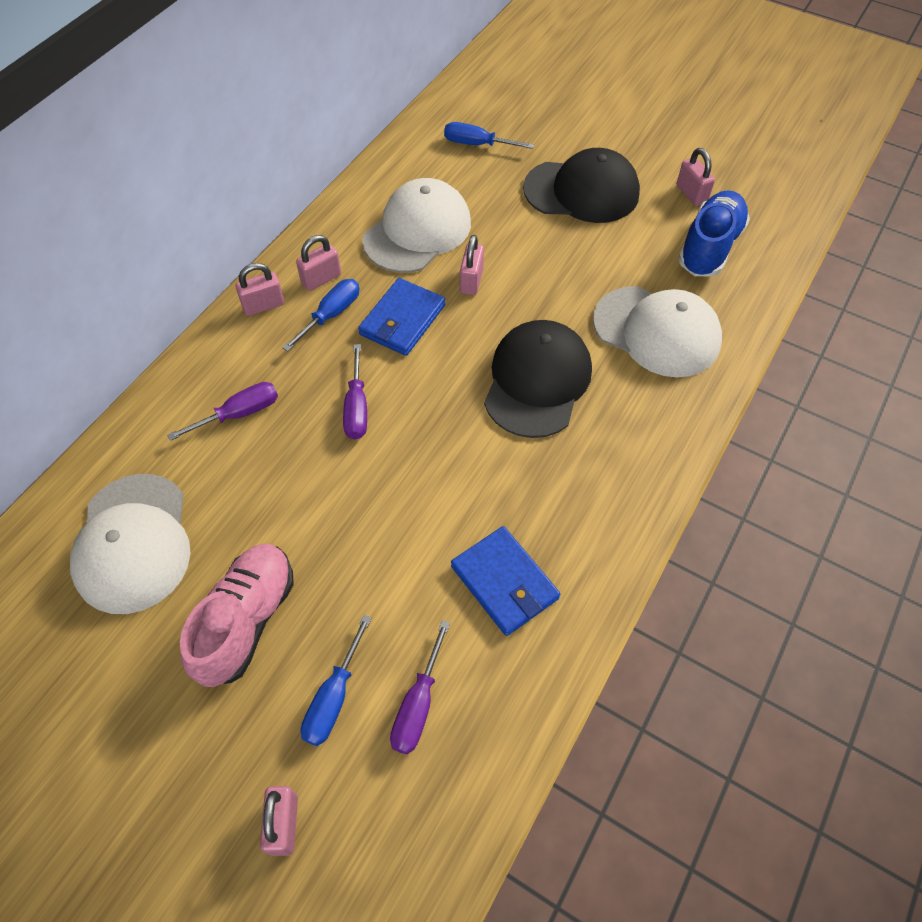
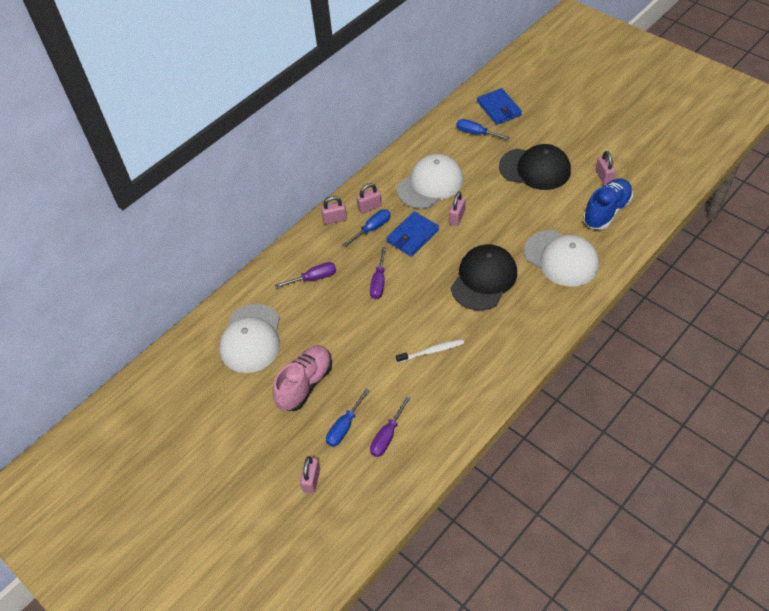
camera: 15 degrees right, 5 degrees down
(472, 523) = (432, 351): none -> white toothbrush
(504, 582) = (444, 383): blue wallet -> blue wallet (499, 109)

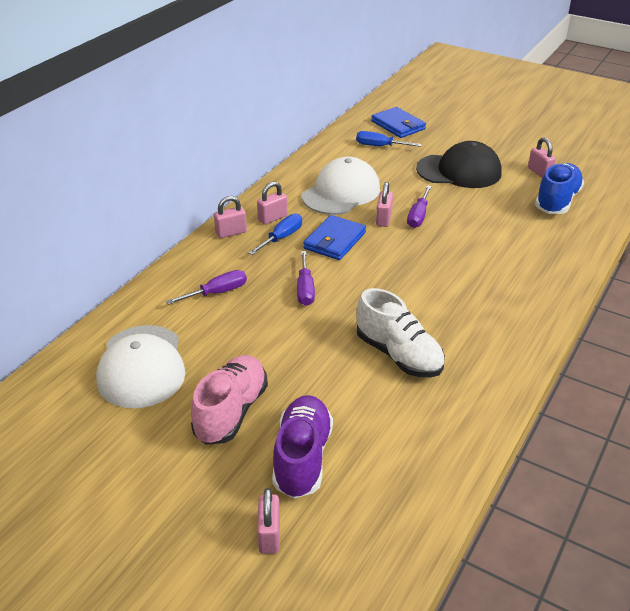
camera: 15 degrees left, 15 degrees down
(344, 427) = (302, 458): blue screwdriver -> purple shoe
(387, 436) = (368, 462): purple screwdriver -> purple screwdriver (418, 216)
(432, 351) = (398, 355): white toothbrush -> white shoe
(484, 279) = (439, 274): black cap -> none
(561, 258) = (524, 247): white cap -> none

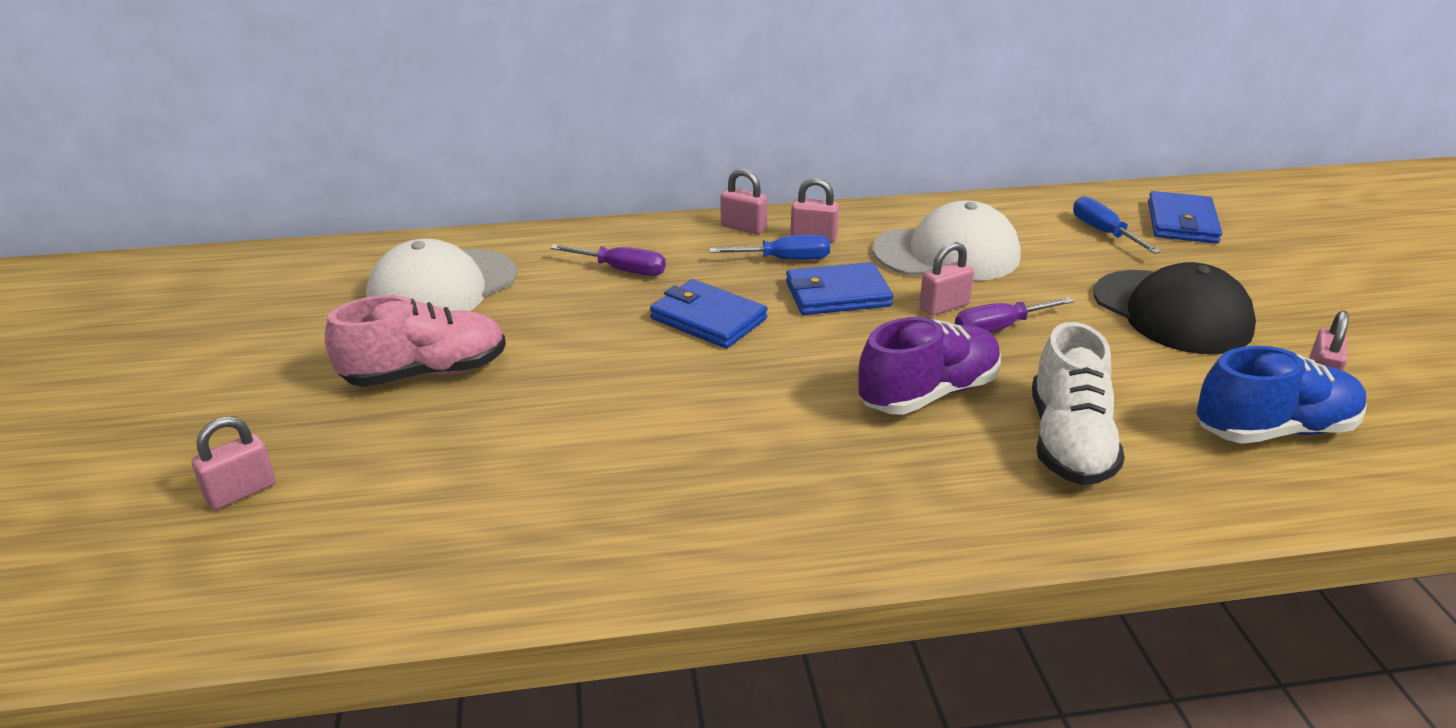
camera: 50 degrees right, 5 degrees down
(302, 458) = (393, 456): purple shoe -> purple shoe (928, 393)
(305, 289) = (708, 319): purple screwdriver -> blue wallet
(398, 355) = (670, 443): white shoe -> white shoe (1069, 442)

